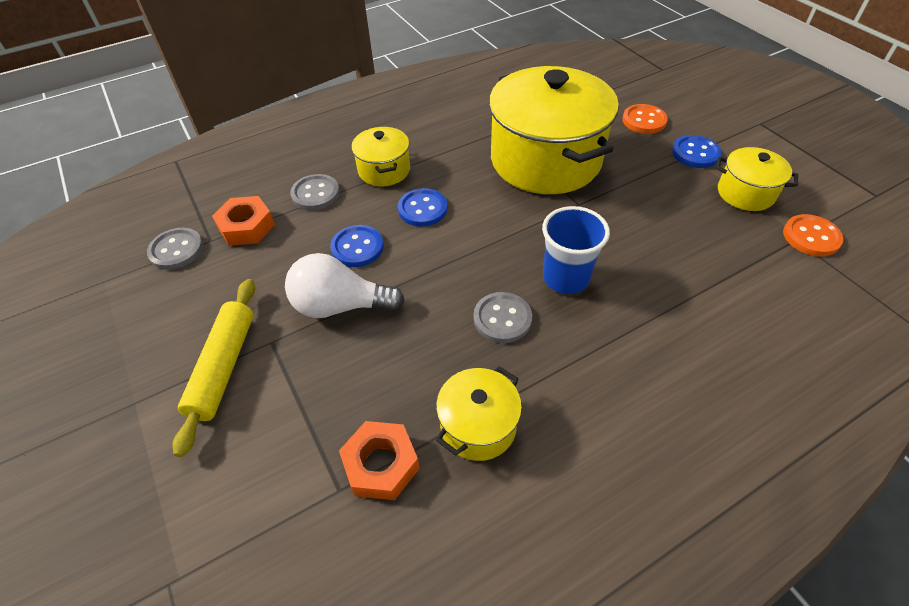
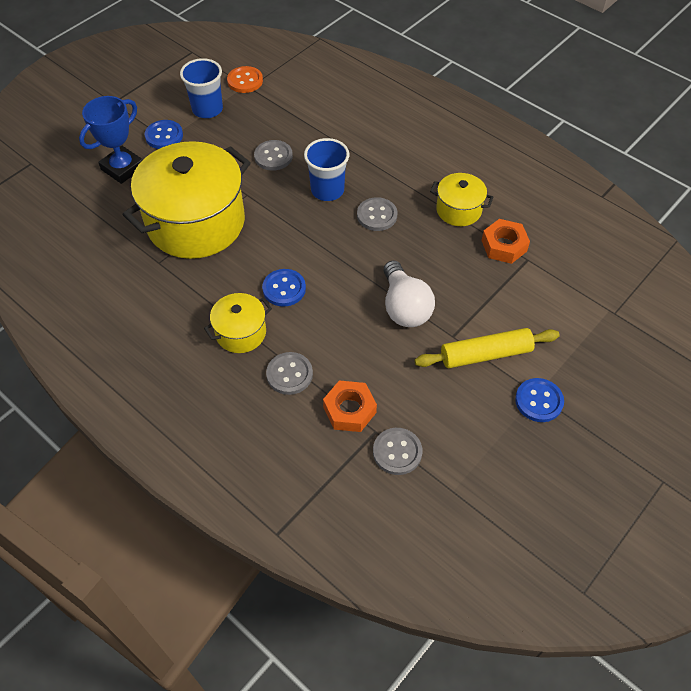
camera: 110 degrees left, 5 degrees up
(357, 247) = (343, 318): blue button -> blue button (539, 401)
(643, 238) = (273, 156): none -> grey button
(644, 120) = (122, 168): orange button -> blue trophy
(745, 193) = (207, 109): yellow pot -> blue cup

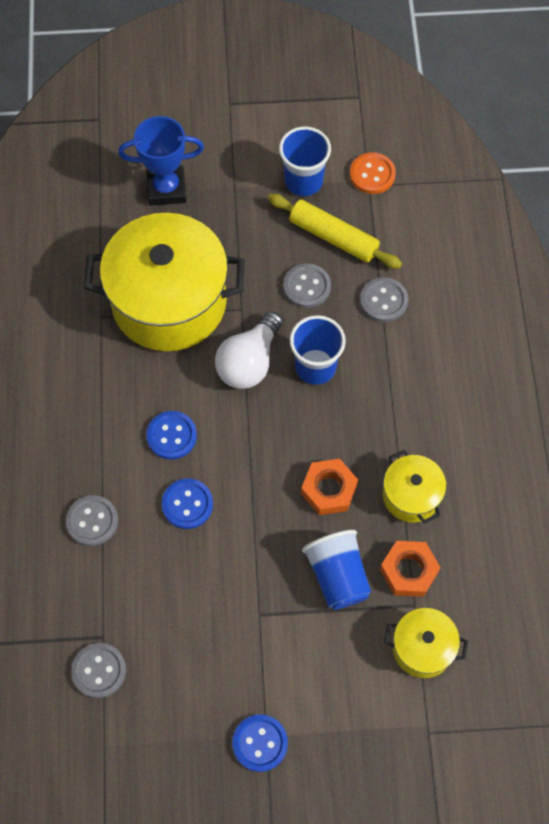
camera: 45 degrees right, 10 degrees up
(164, 136) = (235, 181): blue button -> blue button (187, 504)
(241, 333) = (95, 446): yellow pot -> yellow pot (422, 648)
(349, 410) = (103, 598): orange nut -> orange nut (329, 490)
(377, 215) = (330, 433): grey button -> grey button (383, 301)
(404, 307) = (250, 548): white light bulb -> white light bulb (249, 362)
(470, 279) = (337, 576): none -> blue cup
(485, 354) = (266, 658): yellow rolling pin -> yellow rolling pin (333, 237)

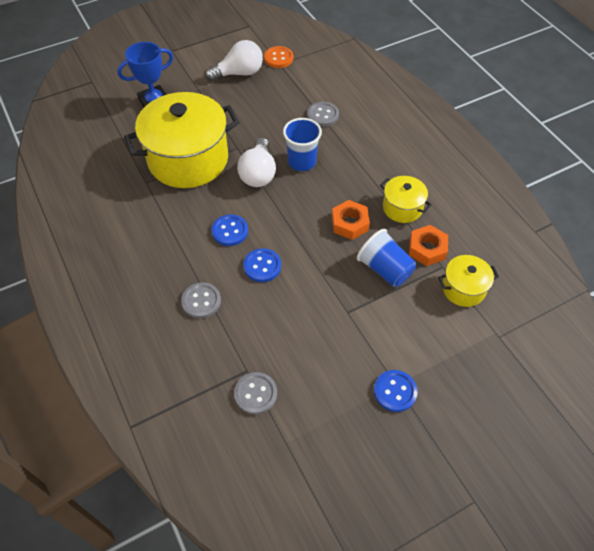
camera: 25 degrees left, 10 degrees down
(303, 181) = (239, 73): blue cup -> white light bulb
(307, 287) = (272, 123): grey button -> none
(333, 237) = (273, 94): yellow rolling pin -> none

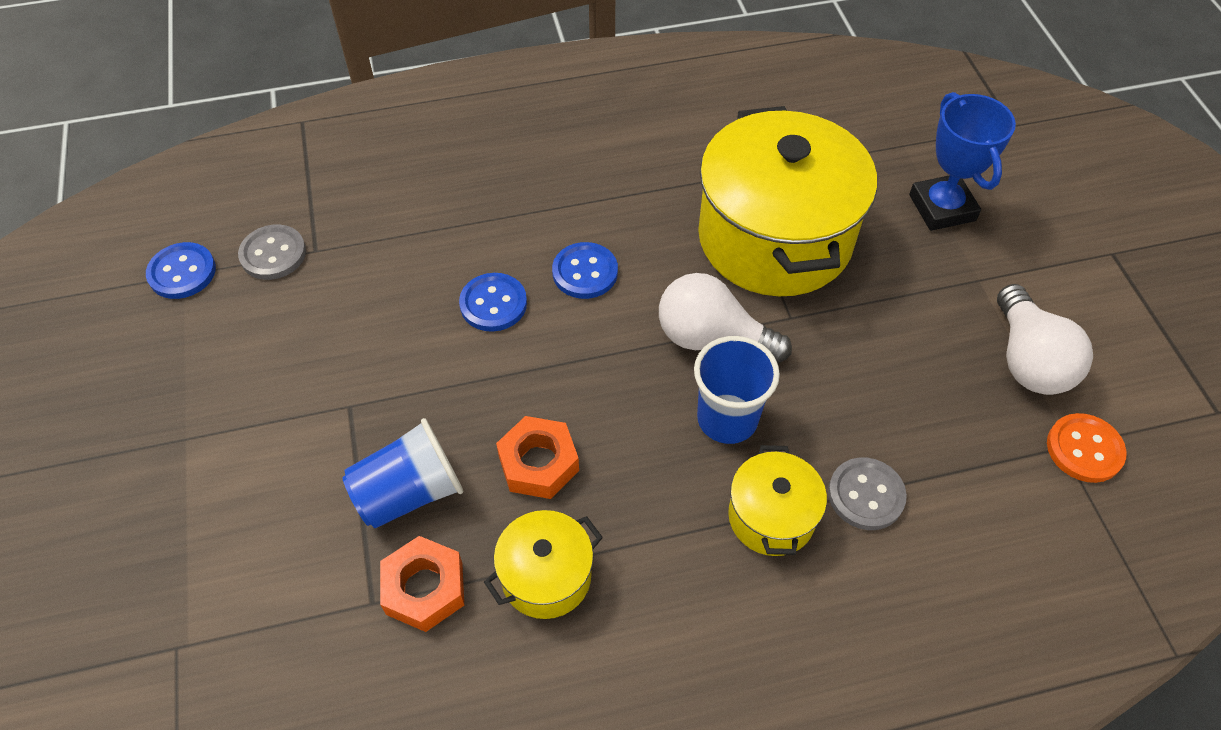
camera: 105 degrees right, 0 degrees up
(201, 301) = (459, 215): grey button -> none
(395, 391) = (175, 433): blue button -> blue button (182, 272)
(463, 289) = (304, 623): yellow pot -> yellow pot (771, 517)

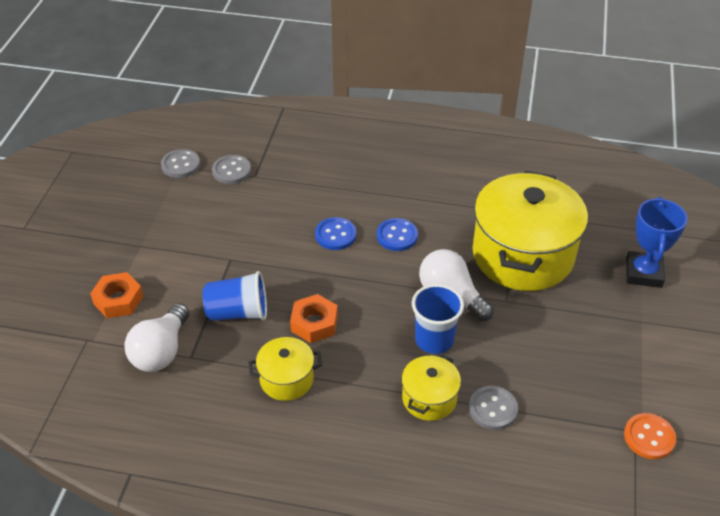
camera: 25 degrees right, 10 degrees down
(182, 272) = (180, 165): blue button -> grey button
(424, 588) = (220, 360): orange nut -> orange nut (118, 300)
(1028, 360) = (645, 376): white light bulb -> white light bulb (161, 351)

